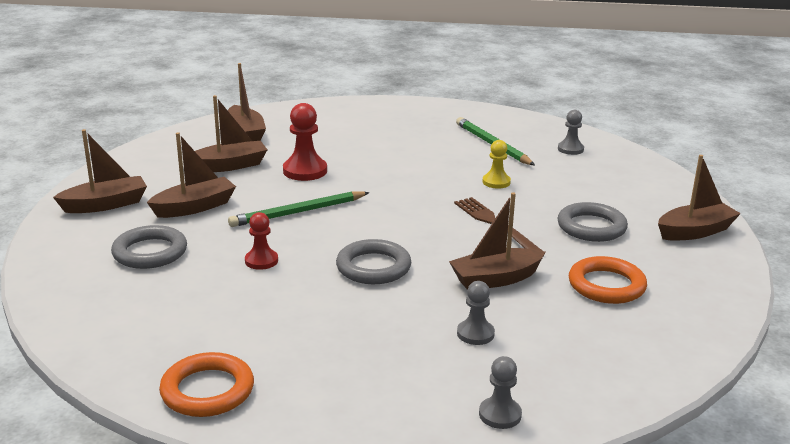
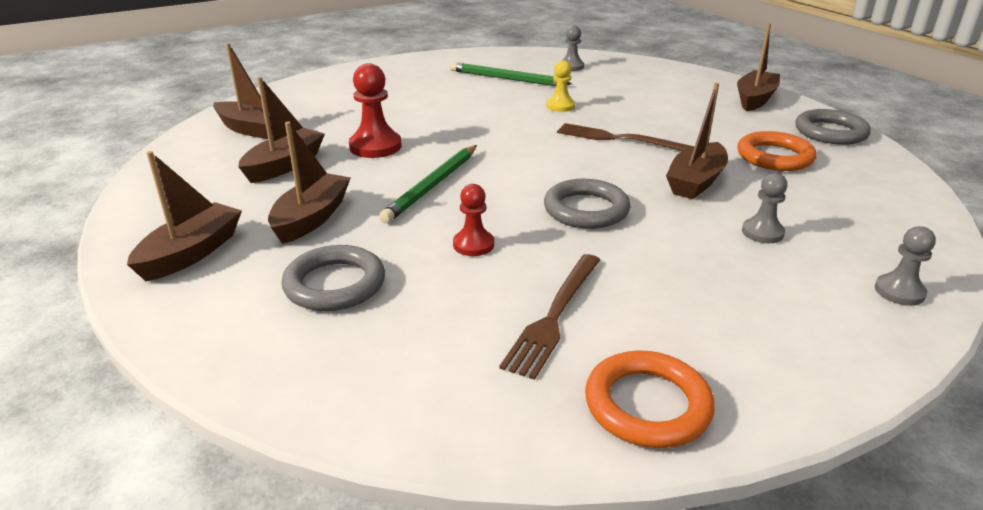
camera: 35 degrees left, 5 degrees up
(238, 322) = (554, 316): none -> brown fork
(591, 227) = (687, 118): grey ring -> grey ring (830, 132)

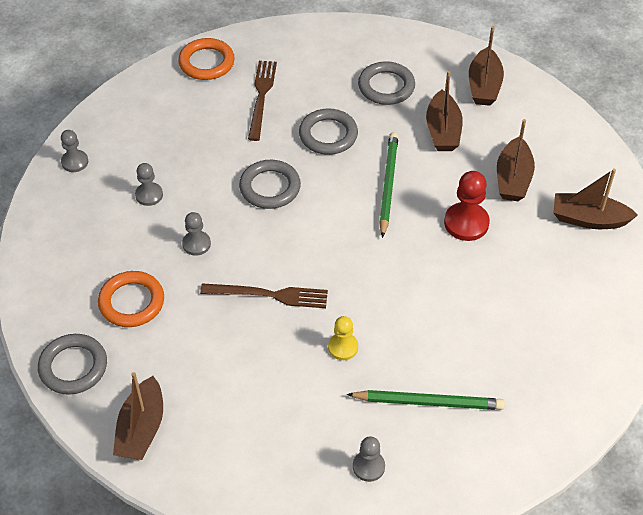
camera: 160 degrees right, 20 degrees up
(473, 245) = (328, 135): red pawn -> grey ring
(696, 182) = (196, 244): brown boat -> grey pawn

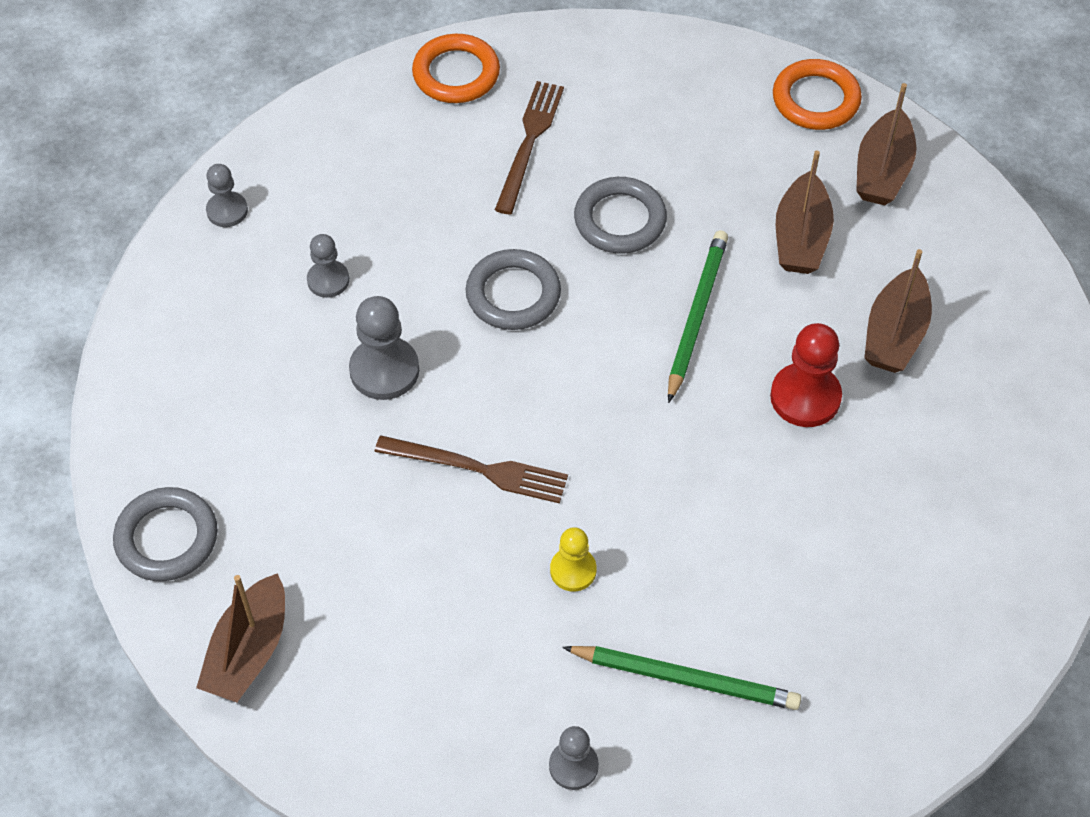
camera: 10 degrees right, 5 degrees up
(131, 302) = (270, 449): orange ring -> orange ring (816, 99)
(196, 244) = (384, 370): grey pawn -> grey pawn, size x1.60
(386, 86) = (727, 151): grey ring -> none
(588, 219) = (1000, 419): brown boat -> none

